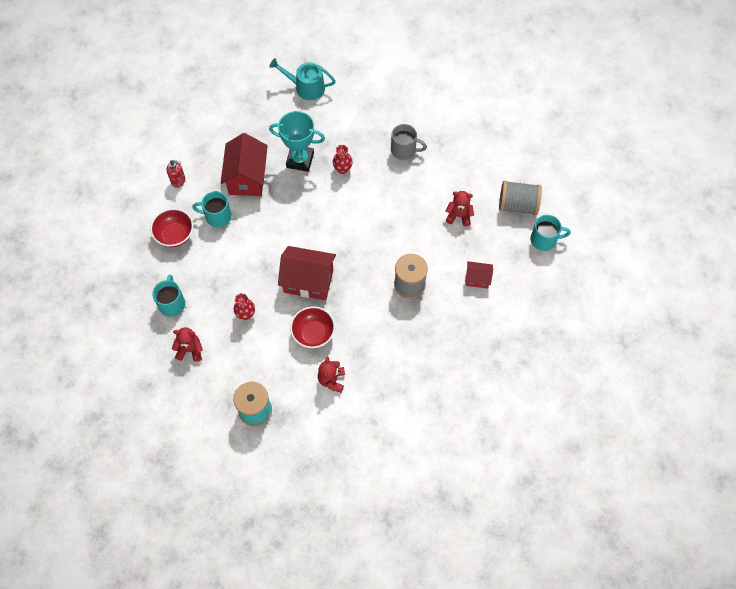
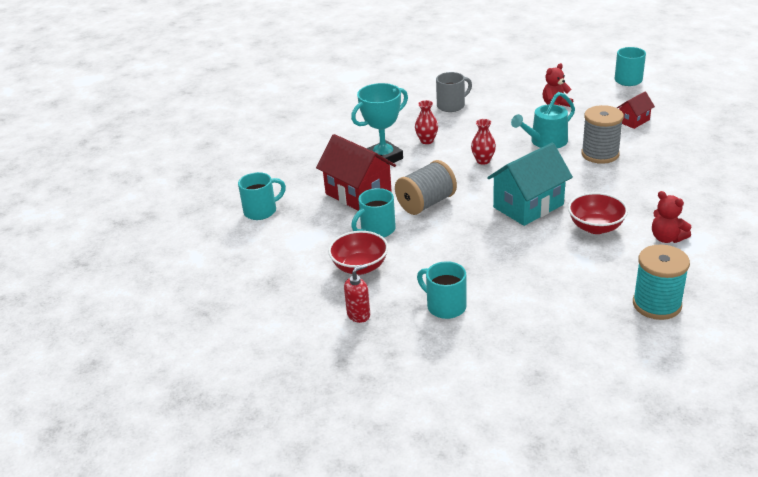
camera: 45 degrees left, 30 degrees down
(178, 180) = (297, 237): red soap dispenser -> red soap dispenser (359, 315)
(188, 140) = (261, 211): none -> turquoise mug
(190, 350) = (524, 319): red teddy bear -> none
(246, 314) = (522, 260): red vase -> red vase (483, 161)
(306, 87) = (312, 126): turquoise watering can -> turquoise watering can (545, 141)
(308, 281) = (528, 206): red house -> turquoise house
(517, 205) = (579, 79): grey spool -> grey spool (426, 203)

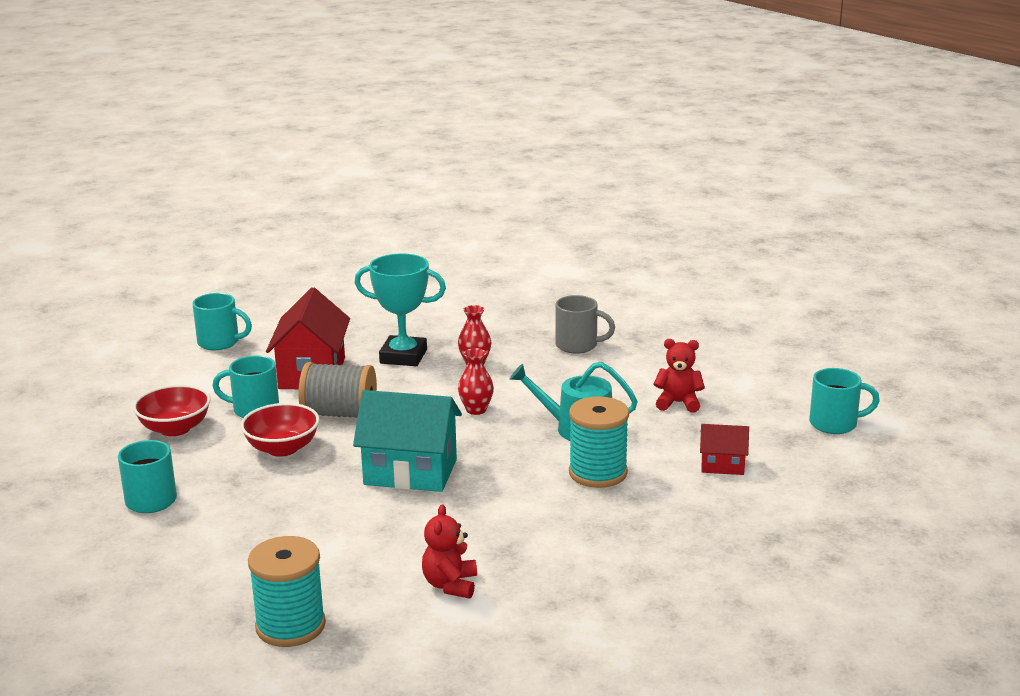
camera: 45 degrees right, 10 degrees down
(359, 315) = (90, 461): red soap dispenser -> none
(595, 227) = (416, 529): red bowl -> red bowl (282, 448)
(600, 154) = (598, 473): grey spool -> turquoise spool

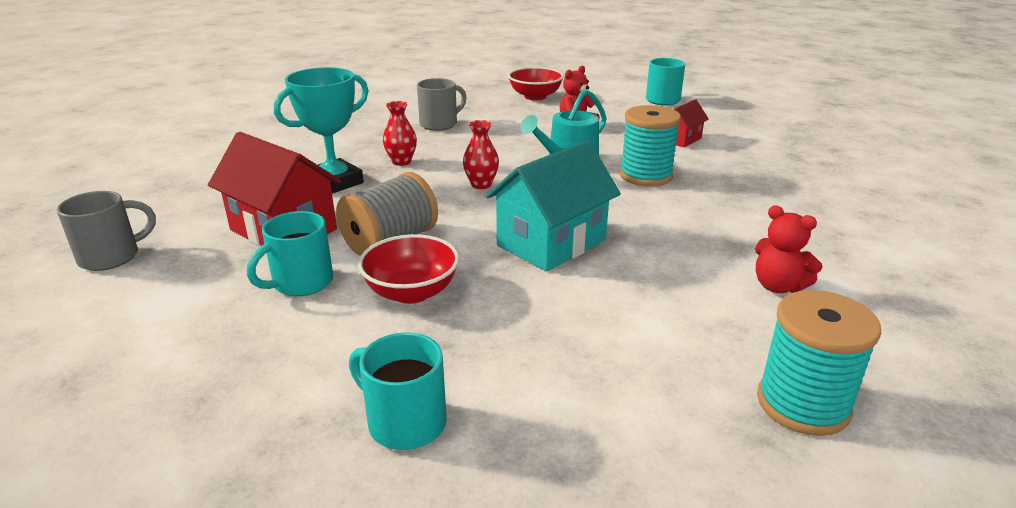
camera: 55 degrees left, 5 degrees up
(175, 429) = (254, 348): red bowl -> red bowl (535, 96)
(220, 342) = (111, 257): turquoise mug -> grey mug

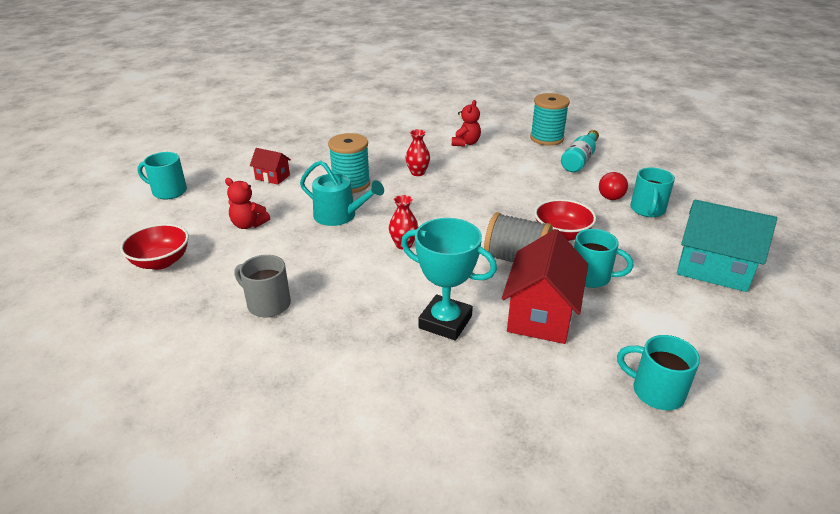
camera: 110 degrees left, 5 degrees up
(111, 257) = (656, 391): grey mug -> turquoise mug
(401, 162) = (379, 298): red vase -> red vase (417, 173)
(493, 398) = (611, 194): none -> red light bulb
(551, 243) = (470, 202): turquoise house -> turquoise house (713, 269)
(667, 415) = (579, 160): none -> turquoise bottle

